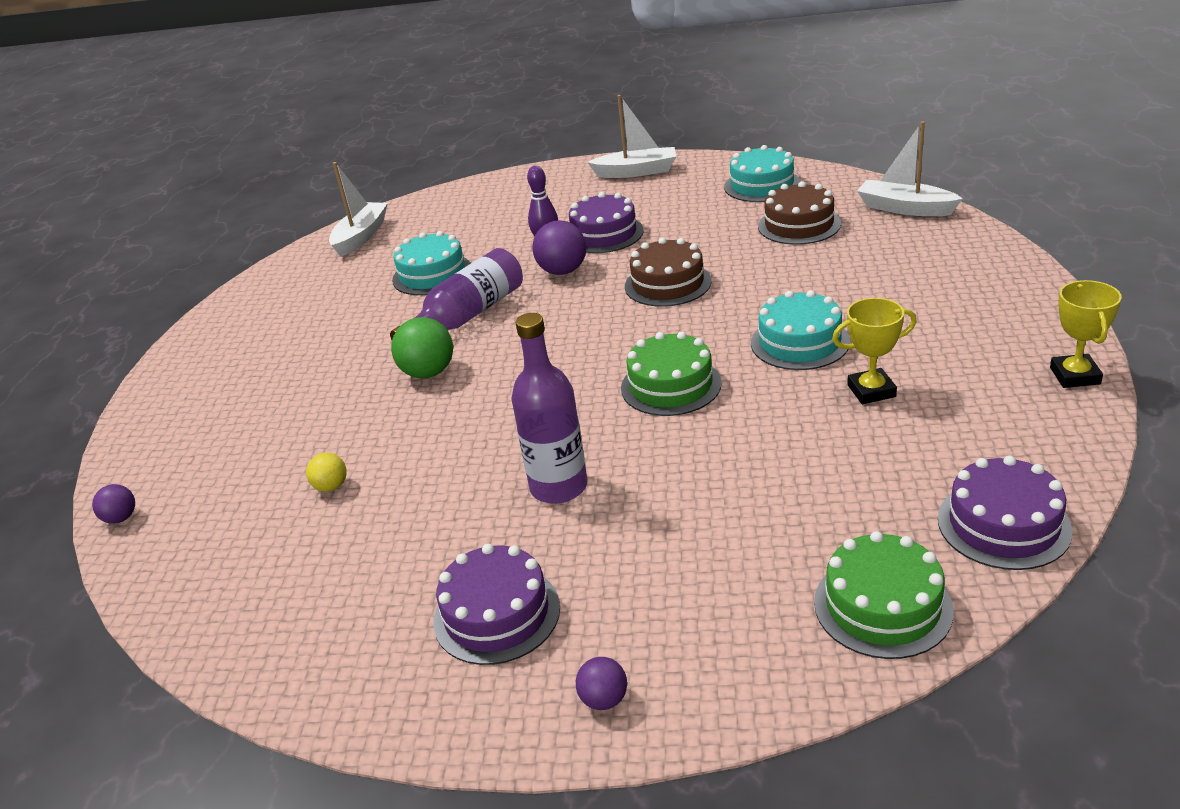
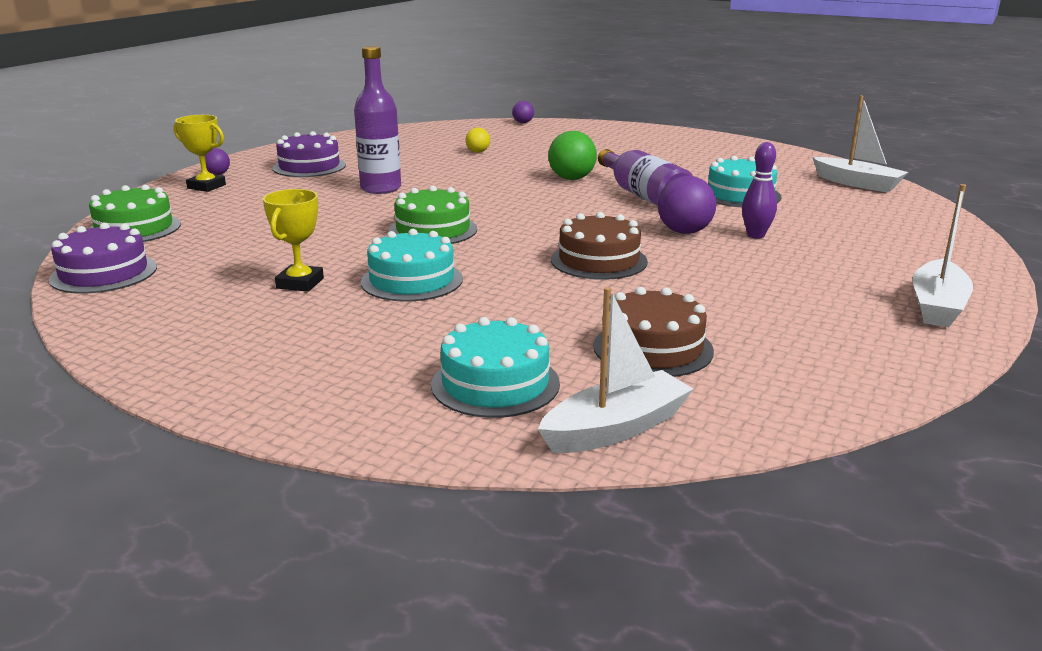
camera: 110 degrees right, 10 degrees down
(604, 234) = (751, 259): purple cake -> none
(762, 185) = (811, 363): turquoise cake -> turquoise cake (495, 384)
(1074, 376) = (151, 363): yellow trophy -> yellow trophy (206, 186)

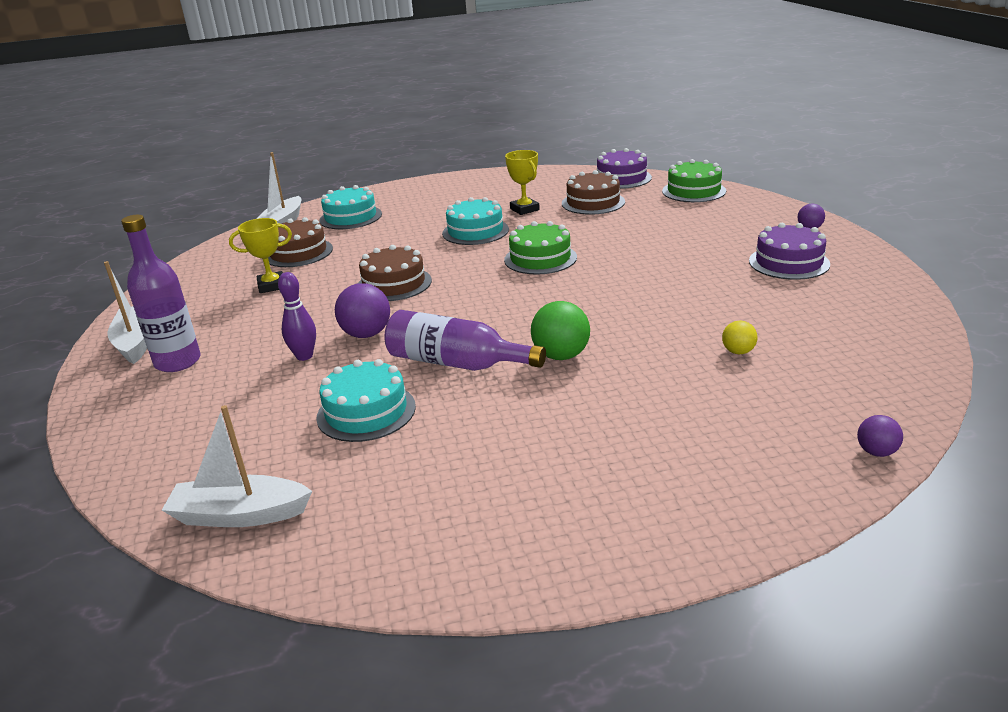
camera: 140 degrees right, 5 degrees up
(206, 186) = (773, 220): yellow trophy -> yellow trophy (272, 286)
(230, 258) = (593, 202): none -> brown cake
(380, 188) = (670, 270): purple bottle -> purple bottle (178, 362)

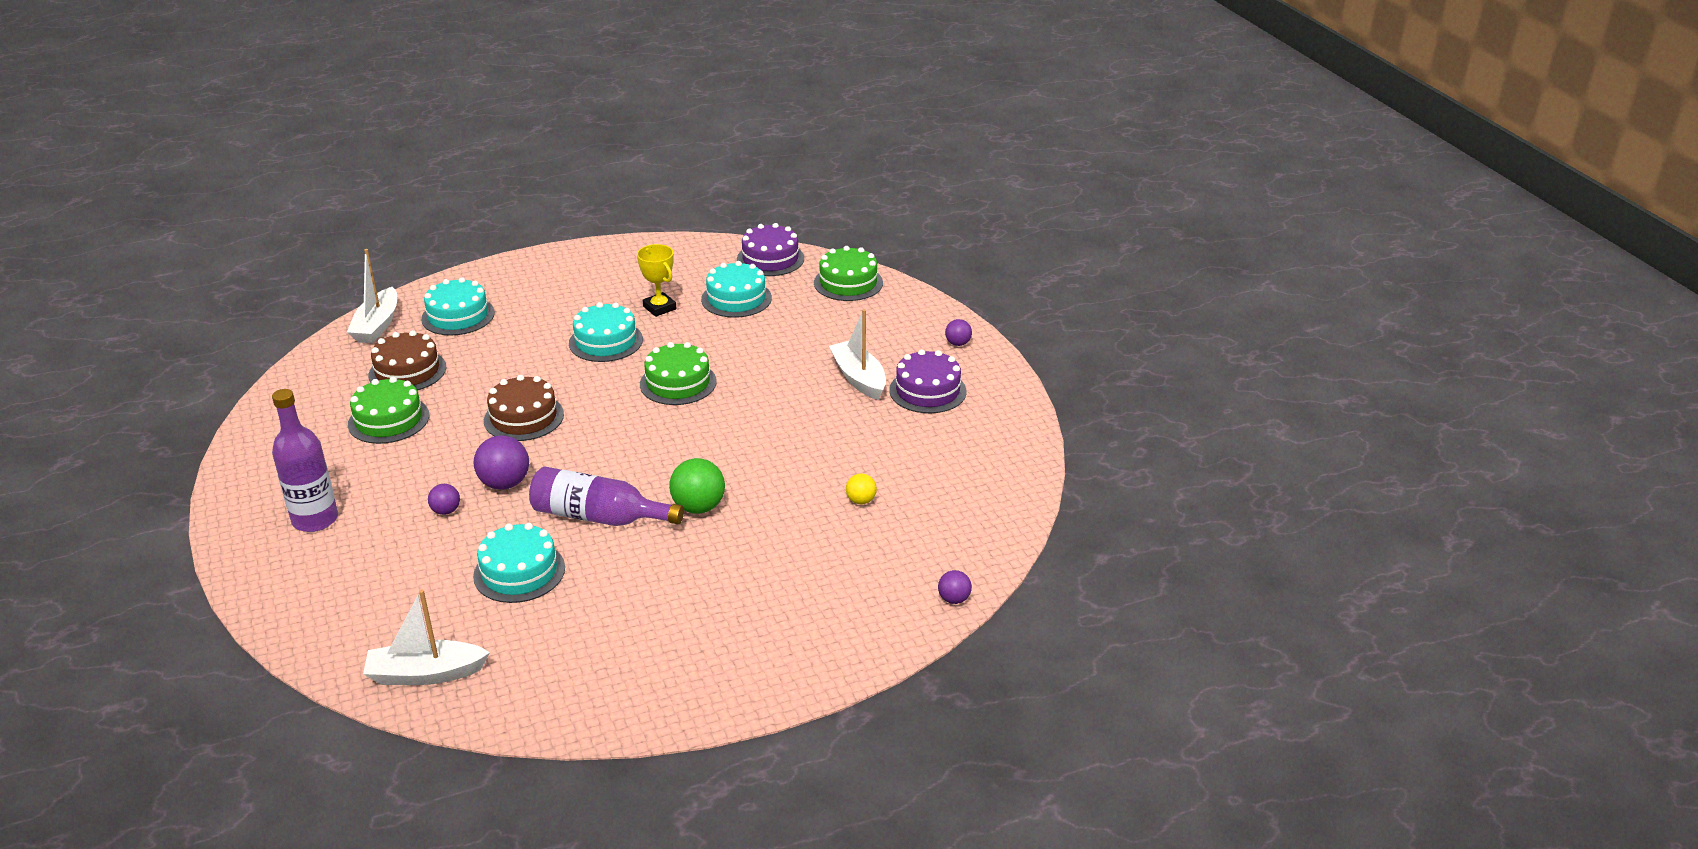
camera: 10 degrees left, 5 degrees up
(136, 342) = (260, 496): white boat -> white boat (859, 378)
(272, 286) = (388, 420): yellow trophy -> green cake
(304, 356) = (446, 511): purple bowling pin -> purple ball
(593, 202) = (736, 299): brown cake -> turquoise cake

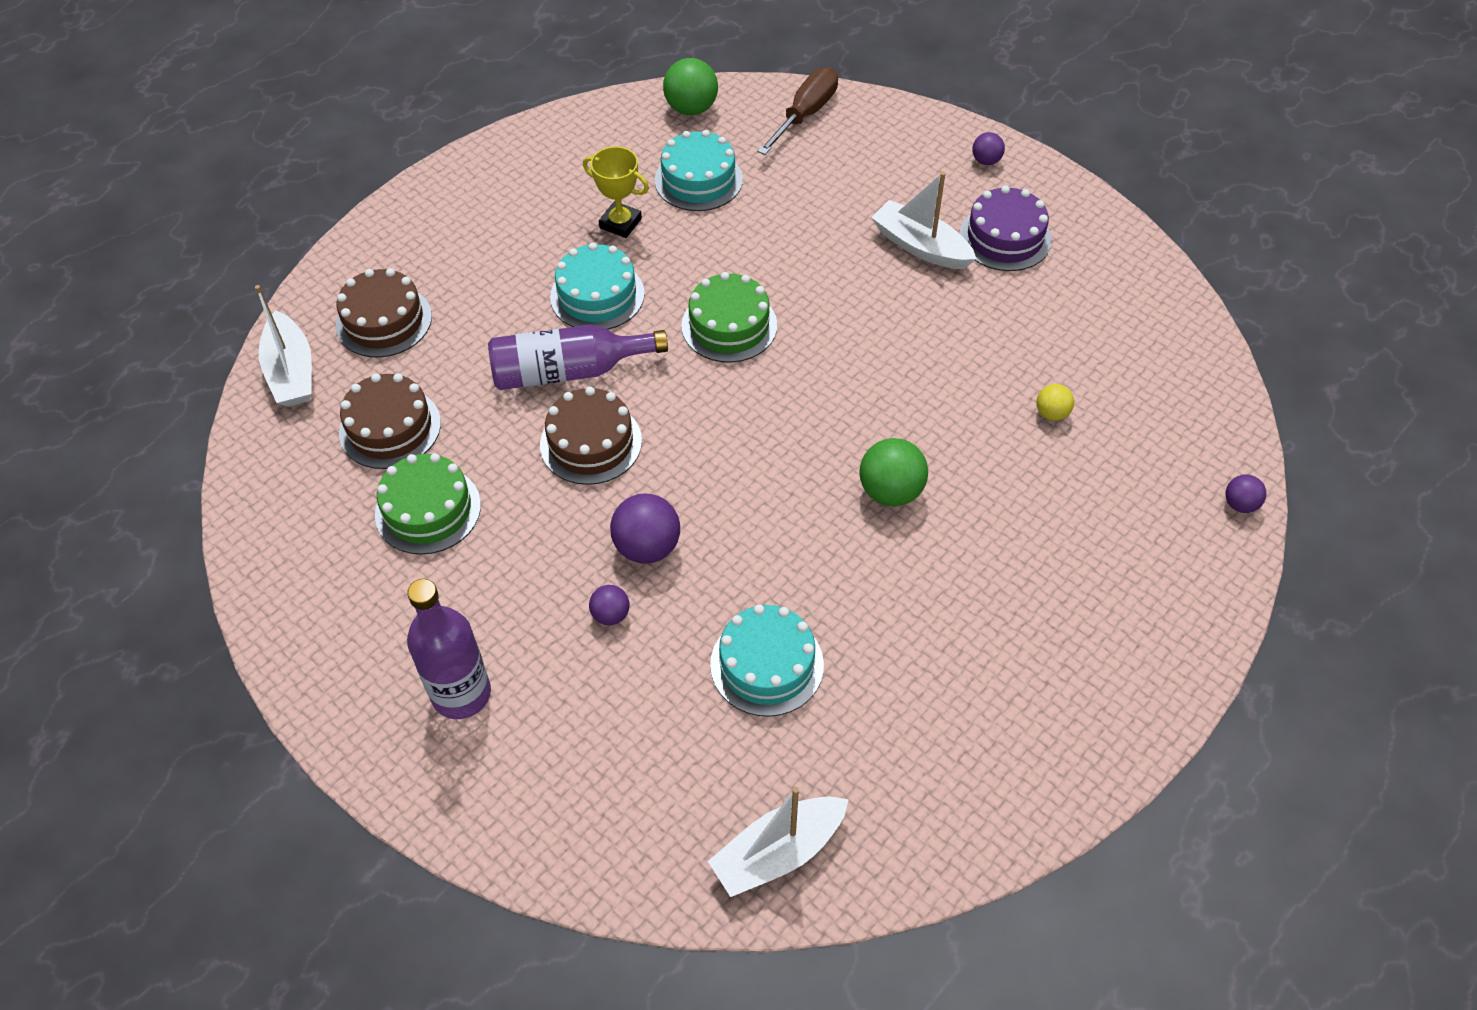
camera: 25 degrees left, 20 degrees up
(458, 316) = (384, 321): turquoise cake -> brown cake
(599, 517) = (793, 550): purple bottle -> purple bottle (568, 371)
(770, 259) = (691, 108): purple cake -> green ball
(848, 283) = (805, 114): green cake -> brown screwdriver

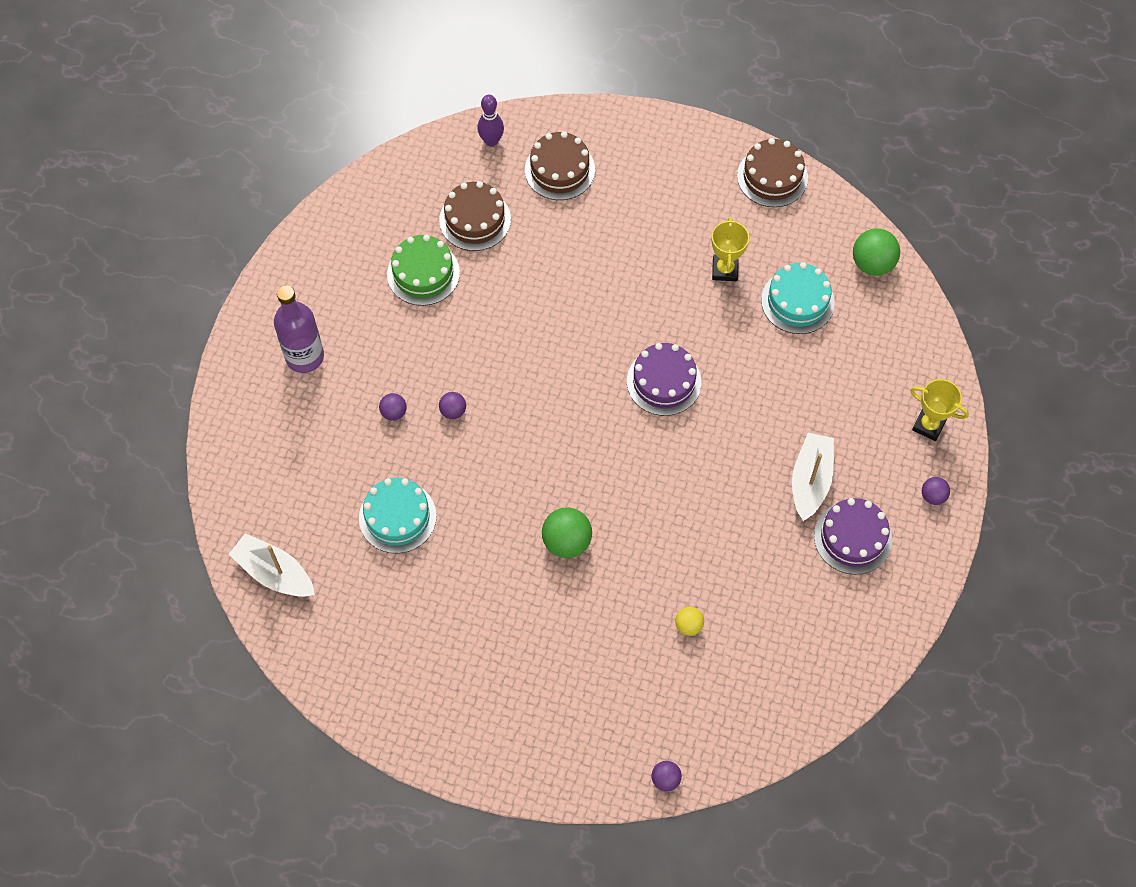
camera: 65 degrees right, 10 degrees up
(291, 372) = (491, 141): white boat -> purple bowling pin
(568, 371) = (572, 300): purple bottle -> none
(591, 443) = (519, 341): brown cake -> brown cake (772, 177)
(597, 295) = (648, 286): turquoise cake -> none
(647, 547) = (453, 411): purple ball -> purple ball, size x0.56
(729, 325) = (664, 382): green cake -> purple cake
(805, 114) = (911, 345): brown screwdriver -> none
(904, 135) = (929, 425): none -> yellow trophy

